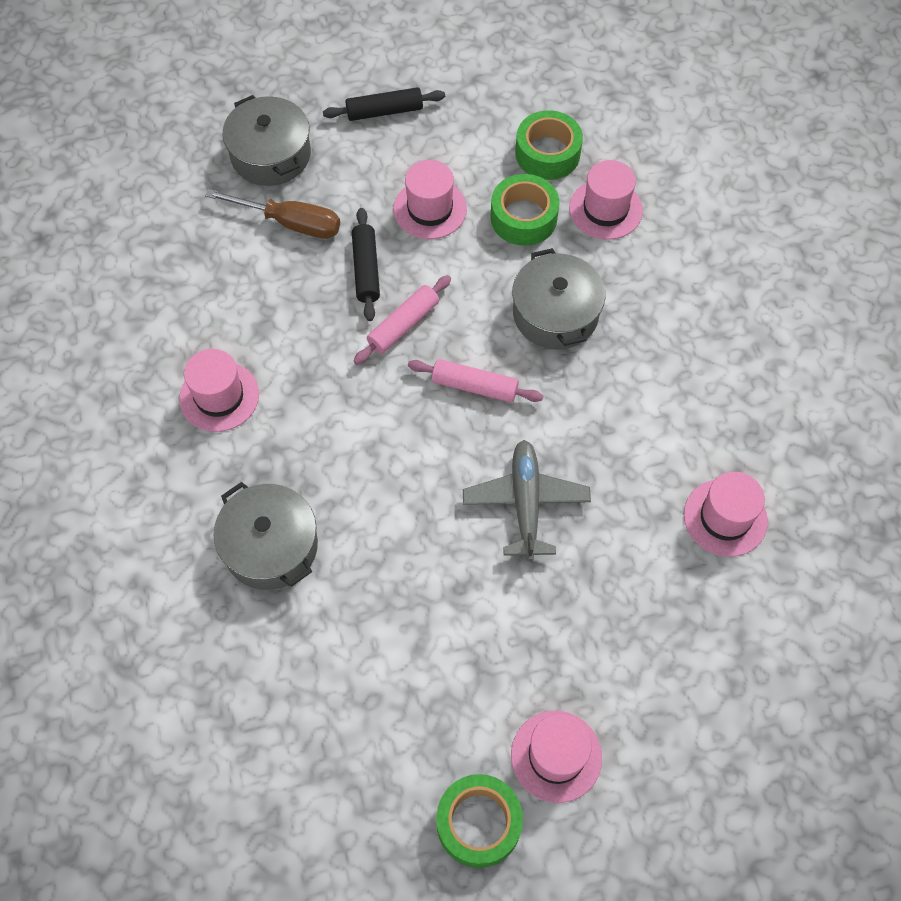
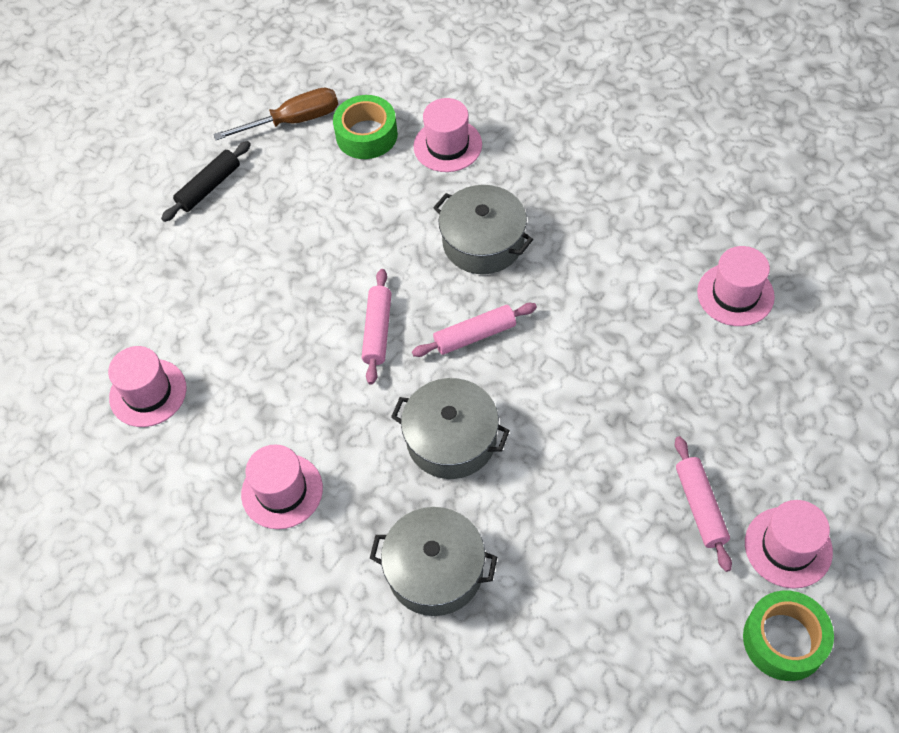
camera: 35 degrees left, 5 degrees down
(270, 155) = (145, 280): grey pot -> grey pot (451, 439)
(290, 223) = (212, 319): brown screwdriver -> brown screwdriver (294, 121)
(366, 269) = (308, 311): black rolling pin -> none
(430, 209) = (315, 233): pink hat -> pink hat (148, 393)
(518, 666) = (700, 507): none -> pink rolling pin
(523, 217) = (393, 191): green tape -> none
(525, 503) = (593, 389): grey plane -> none

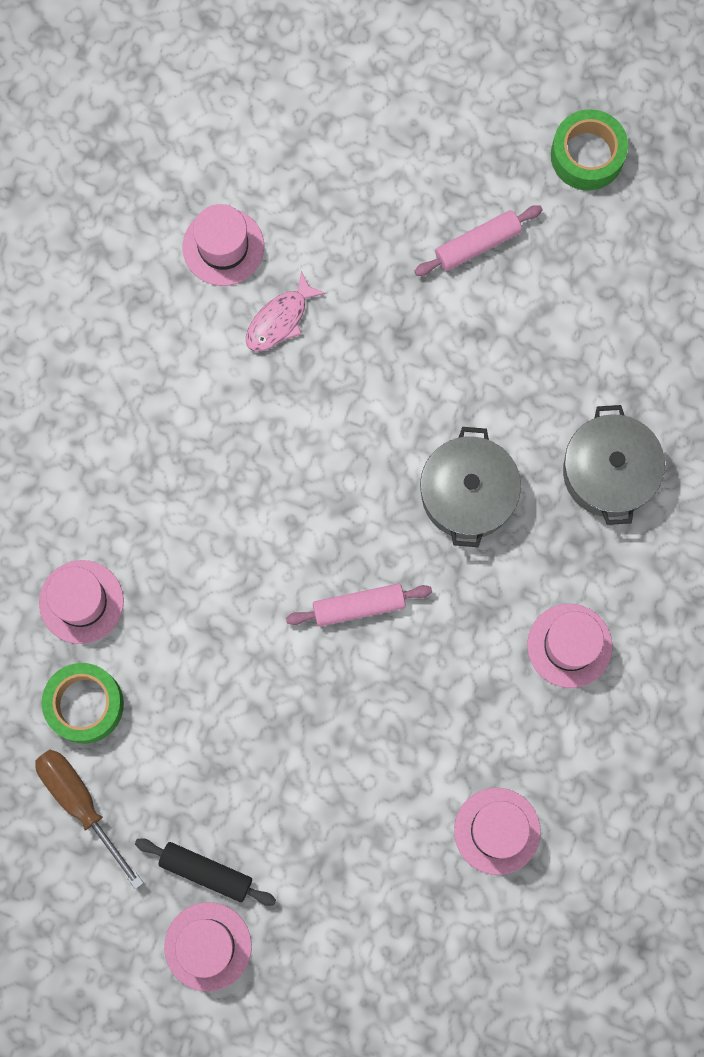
camera: 110 degrees left, 20 degrees up
(475, 335) = (339, 502): pink rolling pin -> none
(483, 242) = (214, 524): grey pot -> none
(656, 324) = (280, 319): none -> pink fish
(788, 547) = (497, 162): pink hat -> pink hat (208, 946)

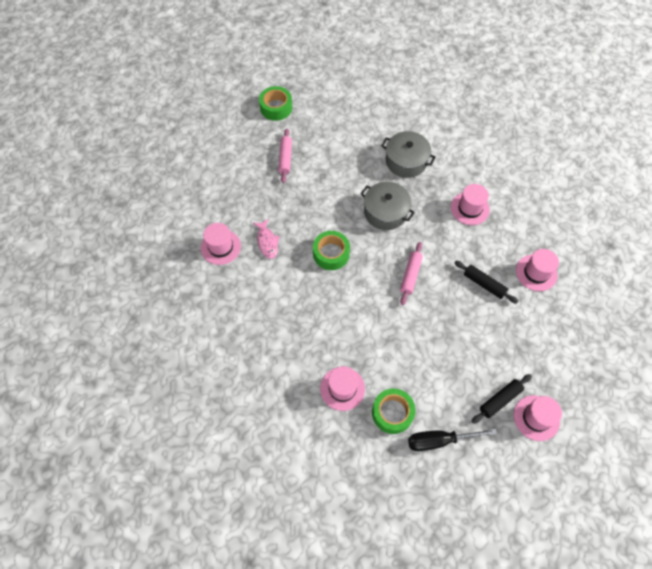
camera: 60 degrees left, 15 degrees down
(80, 803) = (439, 440): brown screwdriver -> black screwdriver
(321, 444) = (331, 254): none -> green tape
(416, 746) = (484, 284): none -> black rolling pin

